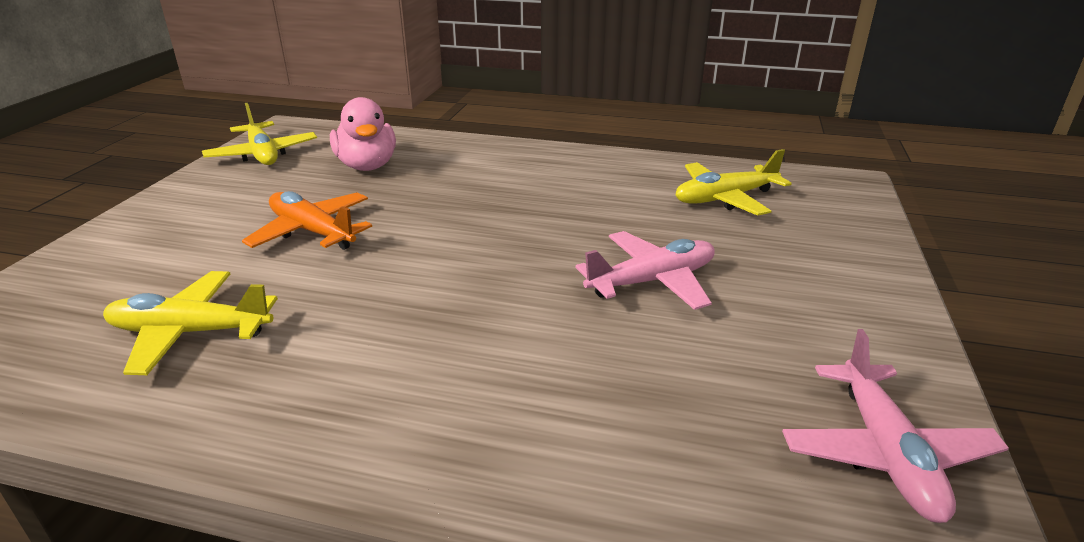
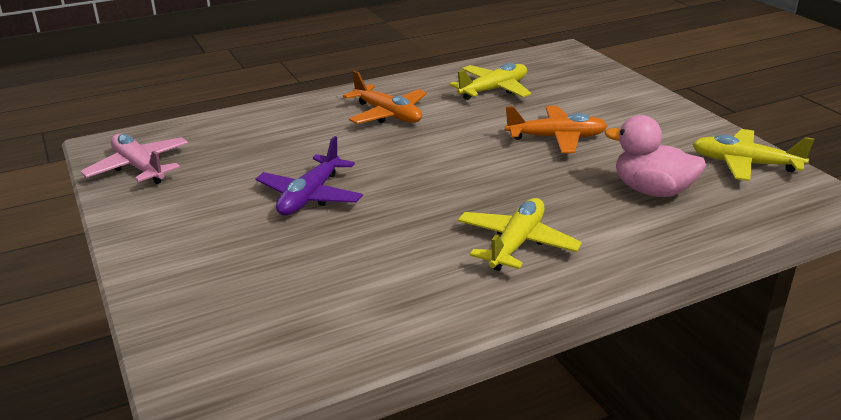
camera: 140 degrees right, 0 degrees up
(396, 364) = (387, 114): none -> orange plane
(652, 281) = (310, 196): pink plane -> purple plane
(725, 198) = (318, 299): yellow plane -> yellow plane (516, 244)

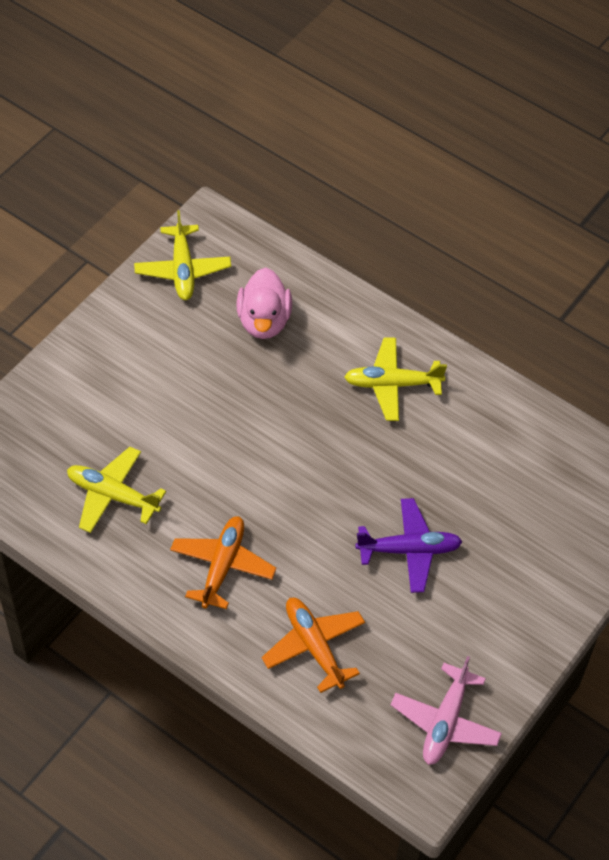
camera: 120 degrees left, 25 degrees up
(556, 138) = (202, 408): orange plane -> orange plane (314, 646)

